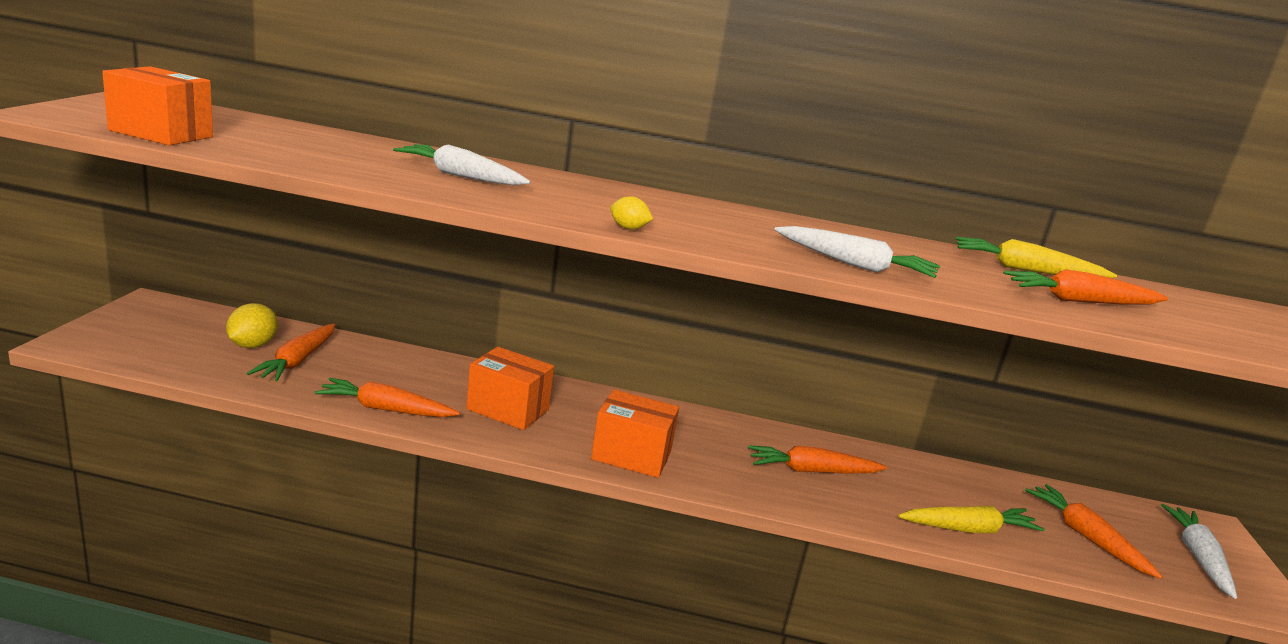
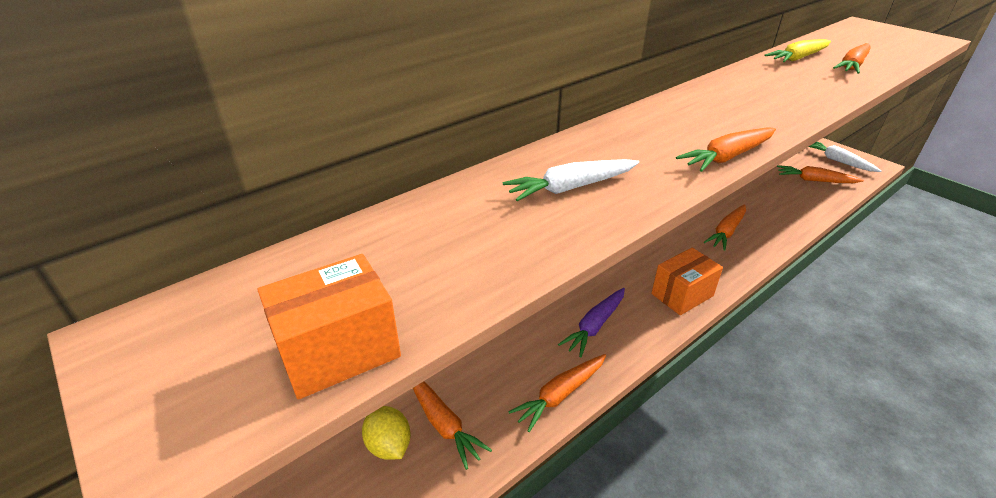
camera: 45 degrees left, 15 degrees up
(508, 409) = (595, 326): orange box -> purple carrot
(628, 228) = (727, 157): yellow lemon -> orange carrot
(855, 265) = (799, 104): white carrot -> none
(968, 529) = (799, 211): yellow carrot -> none

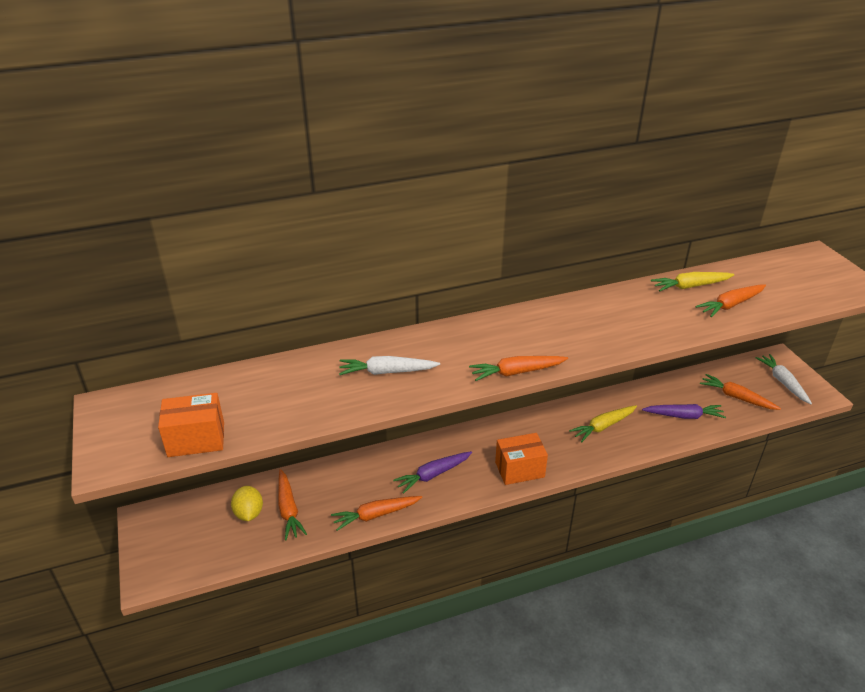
camera: 20 degrees right, 0 degrees up
(726, 232) = (603, 426): orange carrot -> yellow carrot
(787, 206) = (684, 416): none -> purple carrot

